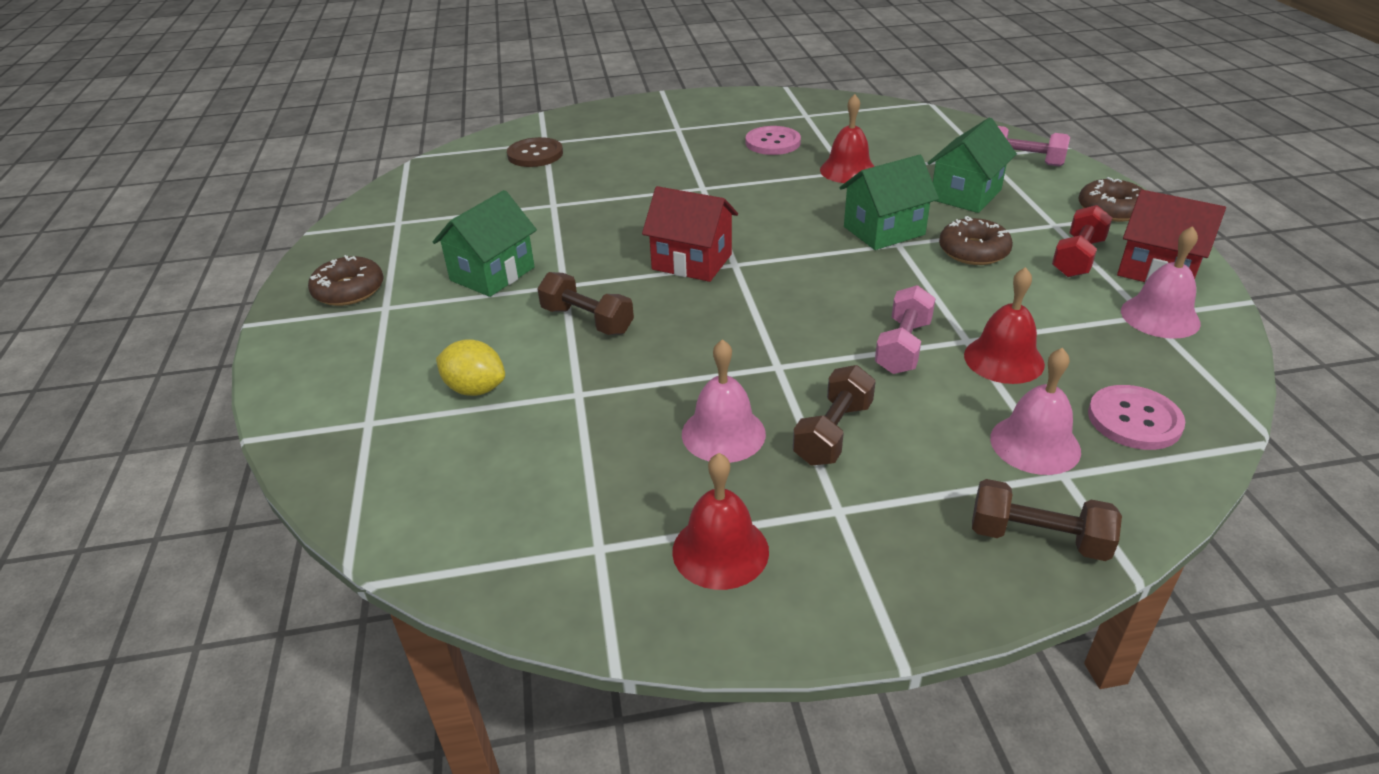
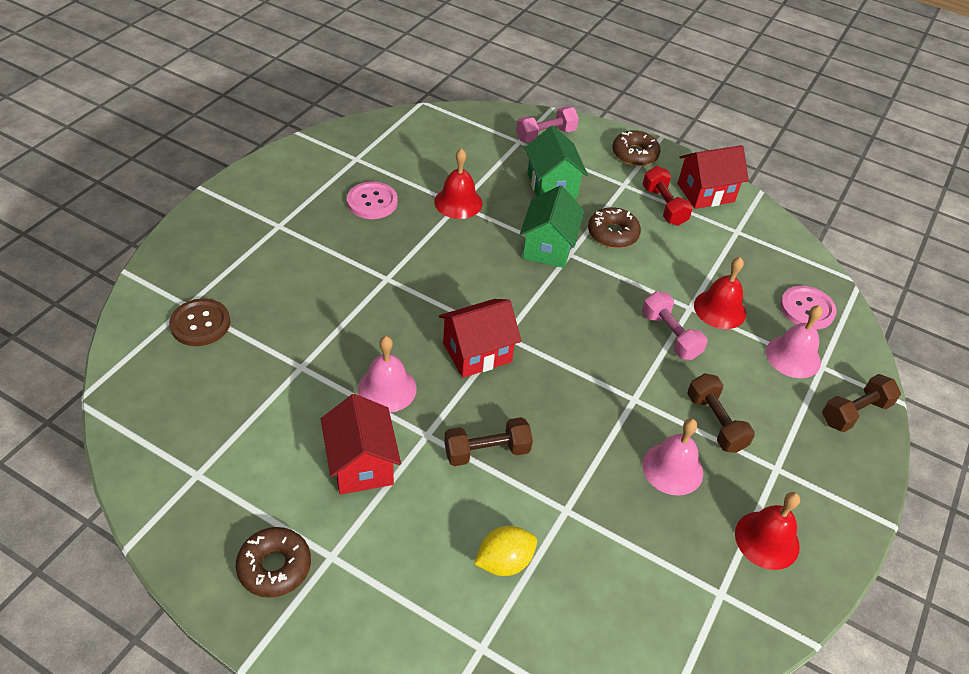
camera: 55 degrees left, 10 degrees up
(492, 274) = (361, 464): green house -> red house
(1160, 316) = (742, 228): pink bell -> pink bell (387, 389)

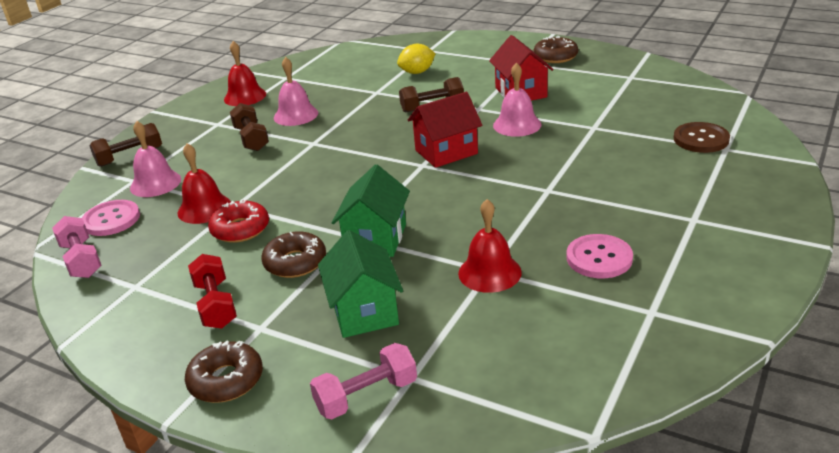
camera: 175 degrees left, 15 degrees down
(670, 335) = (265, 183): pink dumbbell -> pink dumbbell (81, 260)
(673, 277) = (240, 229): none -> red donut
(705, 193) = (146, 331): red house -> none

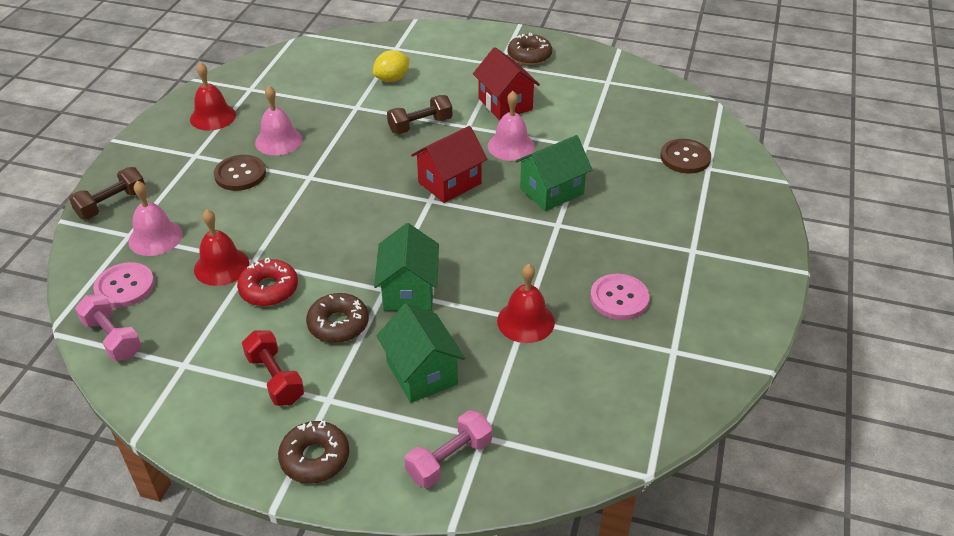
camera: 15 degrees left, 10 degrees up
(251, 139) = (240, 174): brown dumbbell -> brown button
(549, 162) = (551, 191): none -> green house

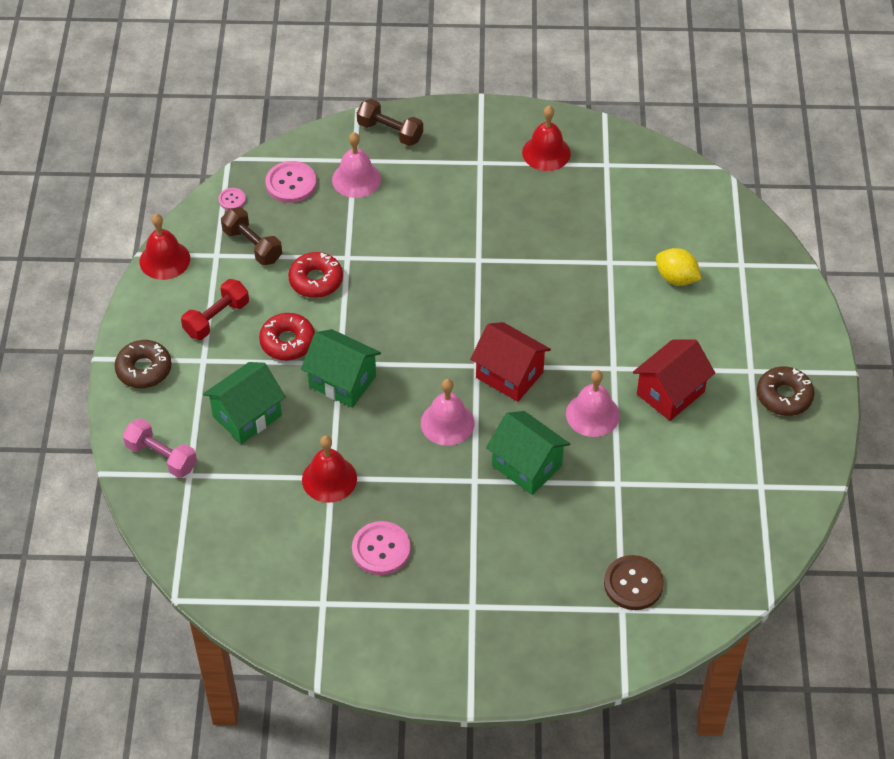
camera: 75 degrees right, 10 degrees up
(112, 338) = (232, 200): pink dumbbell -> pink button
(221, 266) = (334, 238): red bell -> red bell (164, 260)
(240, 174) = (464, 206): brown button -> none
(278, 141) = (527, 217): pink bell -> pink bell (447, 423)
(338, 324) = (287, 342): brown donut -> red donut
(409, 291) = (342, 381): green house -> green house turned 45 degrees clockwise
(420, 125) = (598, 326): brown dumbbell -> brown dumbbell (252, 245)

